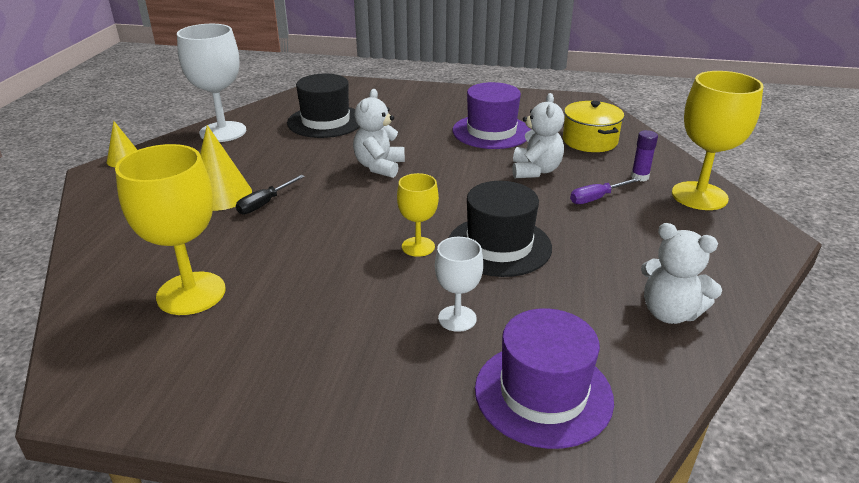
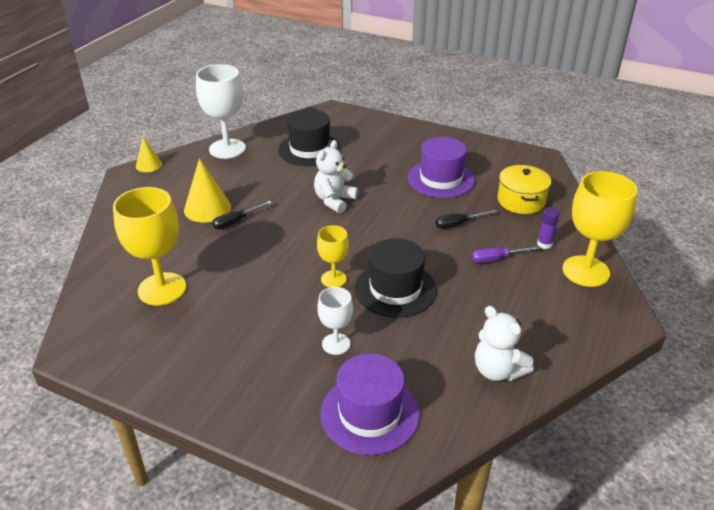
camera: 15 degrees right, 5 degrees up
(535, 171) = (458, 224): white teddy bear -> black screwdriver

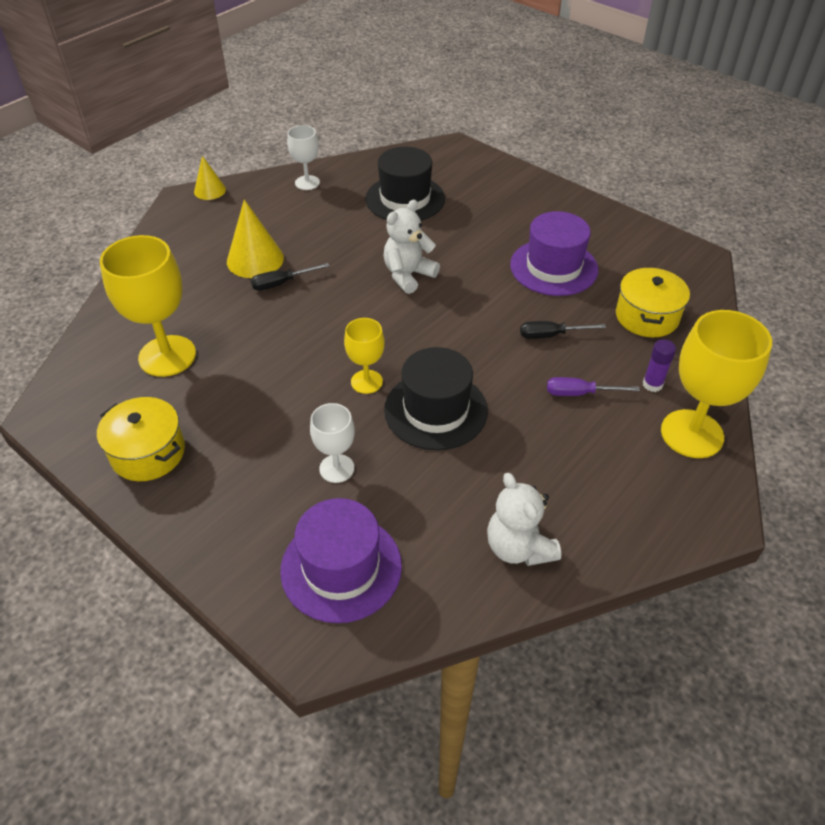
camera: 15 degrees right, 10 degrees up
(175, 363) = (148, 453): none -> yellow pot
(227, 149) = (307, 183): white goblet -> white goblet, size x0.55

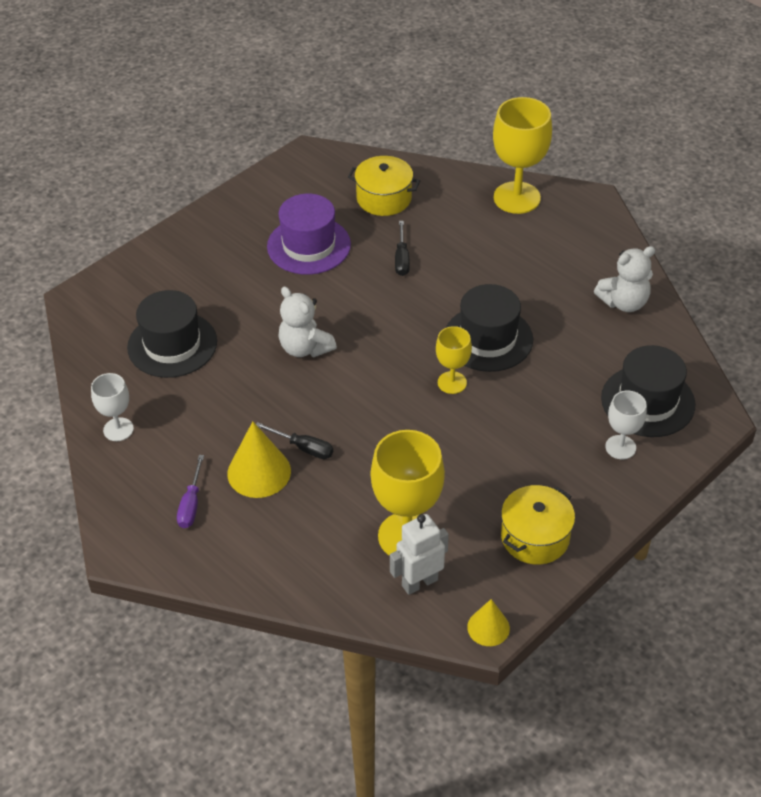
camera: 85 degrees left, 0 degrees up
(112, 367) = (419, 582): none -> white robot
(210, 190) = (111, 524): yellow cone -> yellow cone (488, 627)
(281, 283) = (303, 448): black screwdriver -> black screwdriver turned 45 degrees counterclockwise
(336, 468) = (552, 404): white goblet -> white goblet (620, 447)
(341, 567) = (647, 401): purple hat -> black hat
(579, 393) = (472, 251): purple screwdriver -> purple screwdriver (191, 504)
(652, 384) = (464, 209): purple glue stick -> none

